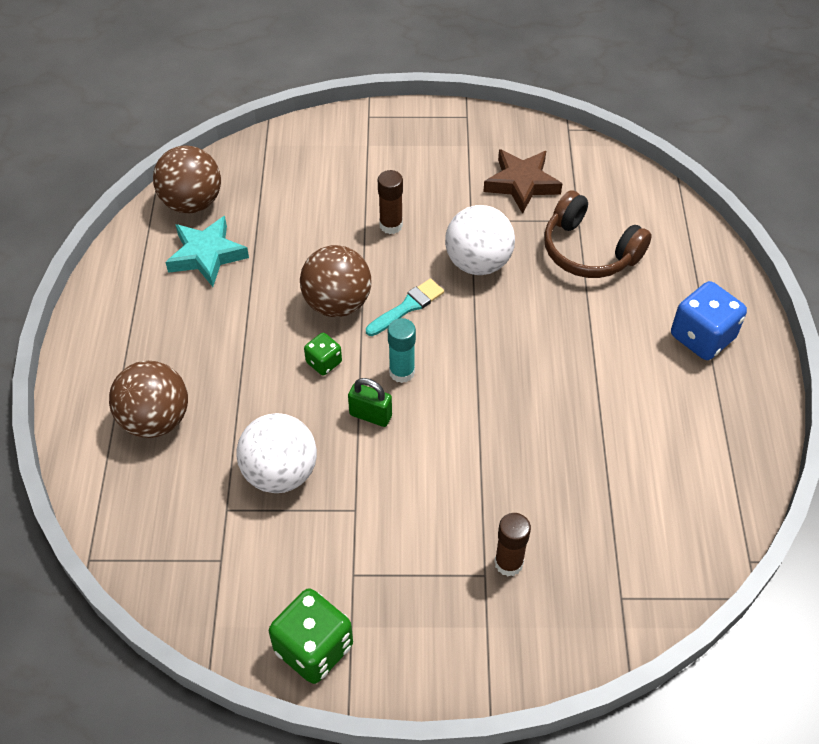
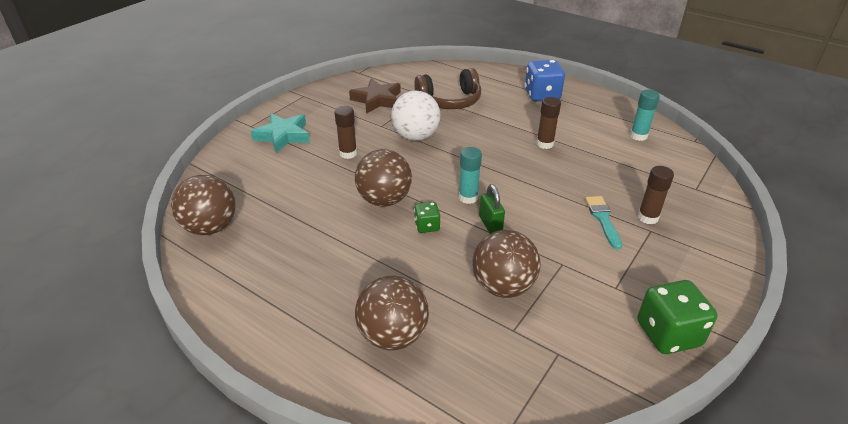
camera: 55 degrees left, 15 degrees down
(206, 255) = (268, 241): turquoise star -> turquoise star (283, 136)
(280, 473) = (503, 286): white ball -> brown ball
(370, 415) = (490, 224): green padlock -> green padlock turned 75 degrees counterclockwise
(407, 307) = (419, 174): turquoise brush -> turquoise brush (603, 219)
(579, 394) = (545, 144): none -> brown glue stick
(698, 489) = (638, 136): none -> turquoise glue stick

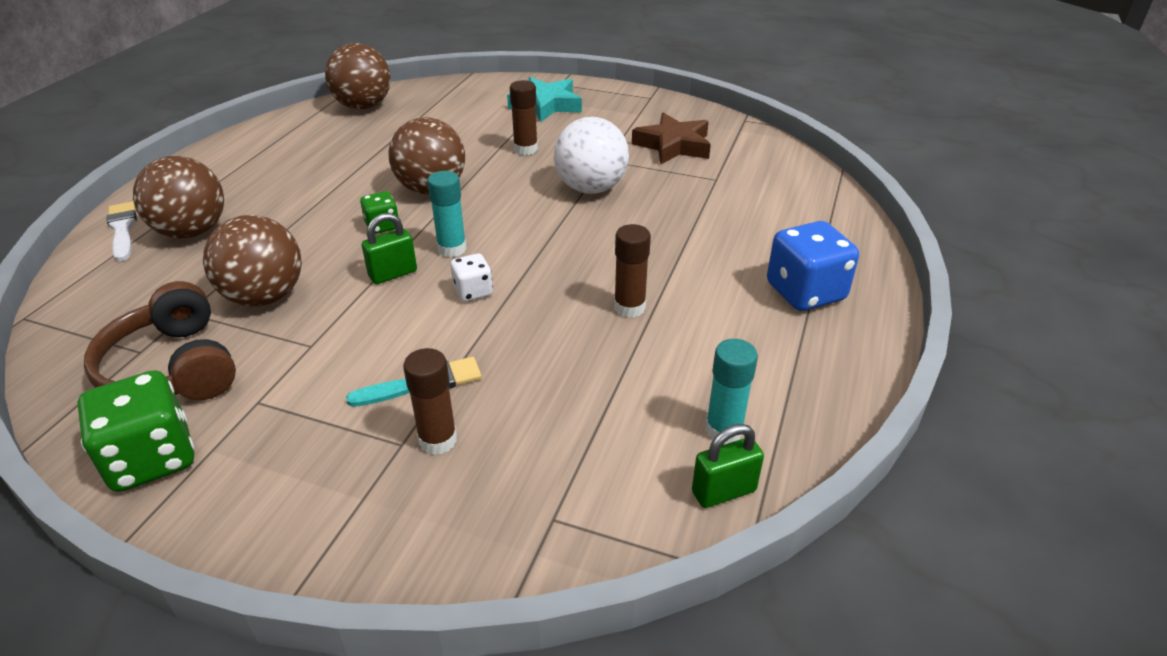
camera: 75 degrees right, 0 degrees up
(368, 388) = (122, 229): none -> white brush
(450, 101) = (713, 202): brown headphones -> brown headphones (172, 368)
(518, 193) = (473, 291): none -> white dice
(675, 143) = (723, 491): none -> green padlock

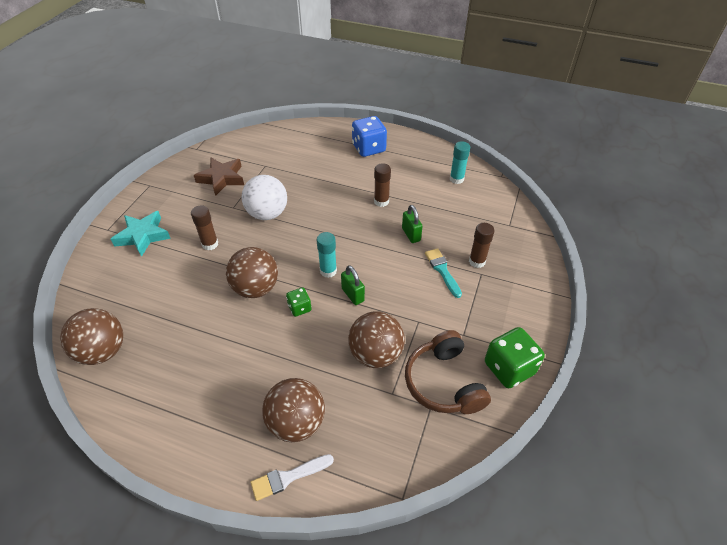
camera: 90 degrees left, 10 degrees up
(172, 368) = (443, 382): brown headphones -> brown headphones turned 105 degrees clockwise
(473, 291) = (369, 258): white dice -> none
(723, 491) = (487, 182): green padlock -> green padlock (411, 234)

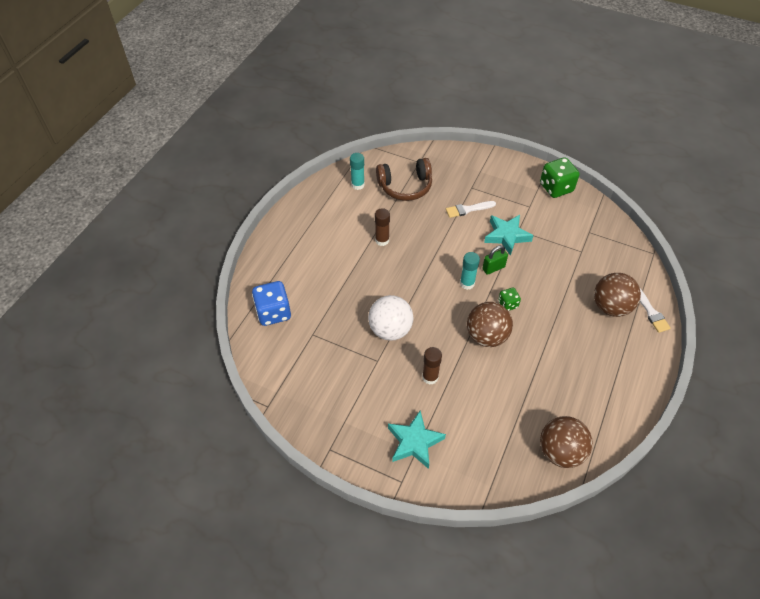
camera: 85 degrees left, 5 degrees up
(222, 178) = (329, 374): brown star -> none
(369, 148) = (300, 243): blue dice -> blue dice (273, 312)
(375, 354) = (550, 258): brown ball -> none
(406, 308) = (506, 236): none -> turquoise star
(411, 234) = (426, 224): green padlock -> none
(442, 270) = (468, 209): turquoise brush -> white brush
(443, 382) = (570, 223): brown headphones -> brown headphones (405, 186)
(477, 261) = (459, 188): brown glue stick -> none

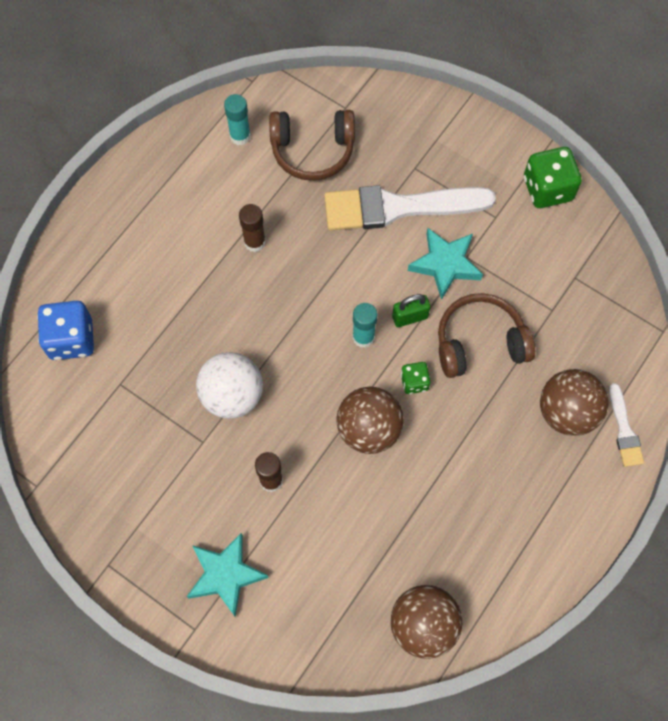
camera: 10 degrees right, 15 degrees up
(468, 209) = (398, 207): white brush -> white brush, size x2.13
(542, 276) = (480, 342): none -> brown headphones

